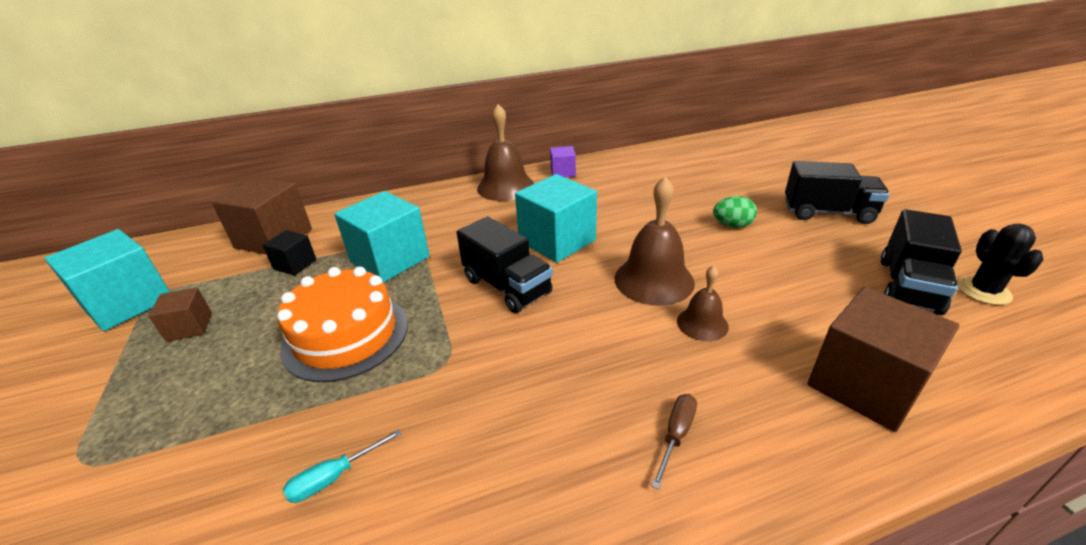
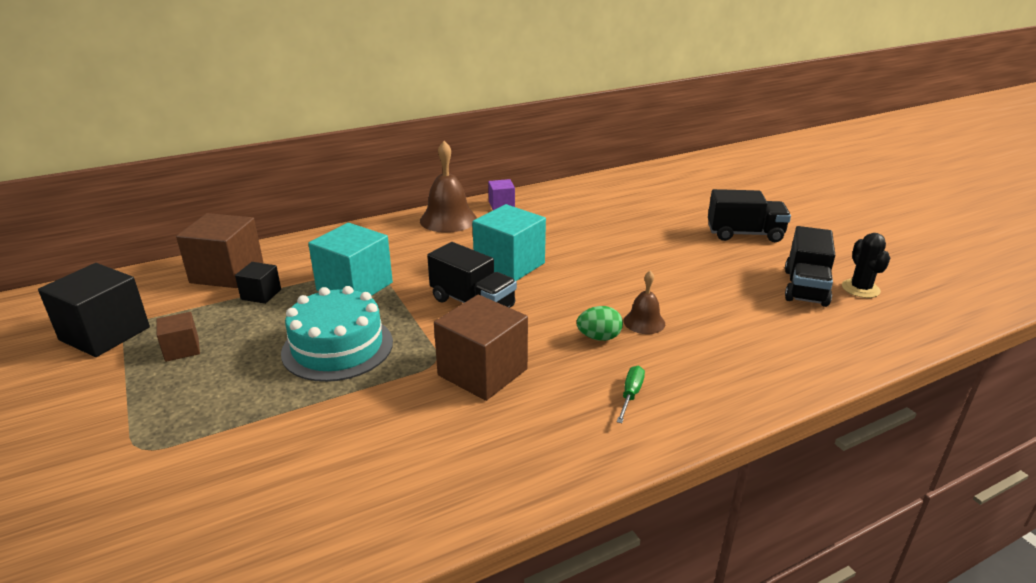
camera: 10 degrees left, 5 degrees down
(128, 303) = (105, 333): turquoise cube -> black cube
(334, 477) = (369, 439): turquoise screwdriver -> none
(346, 335) = (337, 347): orange cake -> turquoise cake
(654, 280) = (600, 292): brown bell -> none
(676, 435) = (630, 395): brown screwdriver -> green screwdriver
(732, 225) = (664, 247): green egg -> green egg (599, 337)
(864, 385) = (767, 355): brown cube -> brown cube (482, 372)

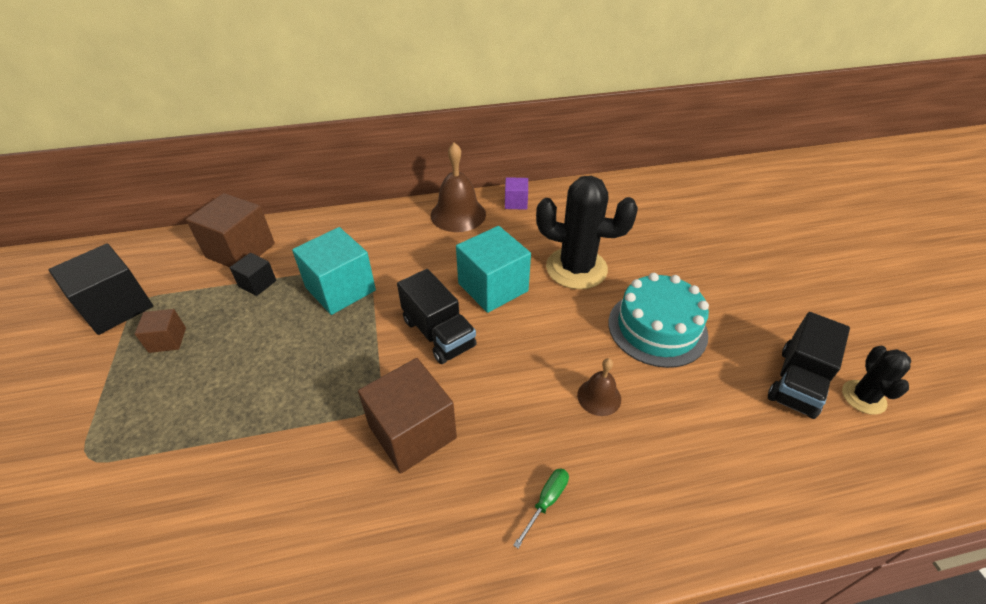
camera: 15 degrees right, 15 degrees up
(337, 347) = (295, 367): turquoise cake -> turquoise cake (657, 328)
(582, 242) = (576, 268): none -> black cactus
(599, 337) = (544, 409): green egg -> none
(744, 234) = (755, 287): black truck -> none

